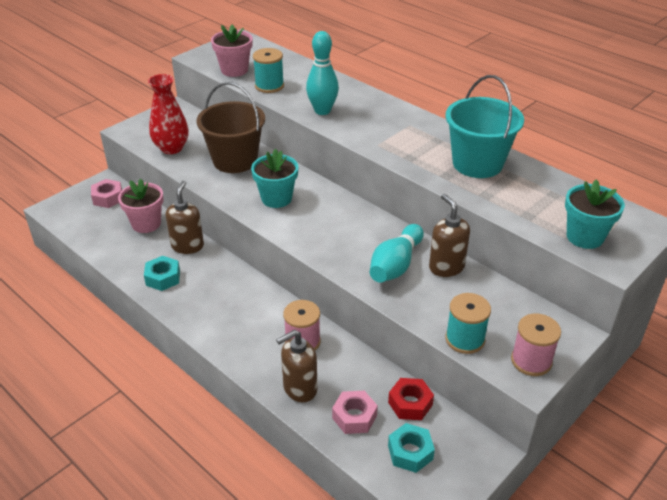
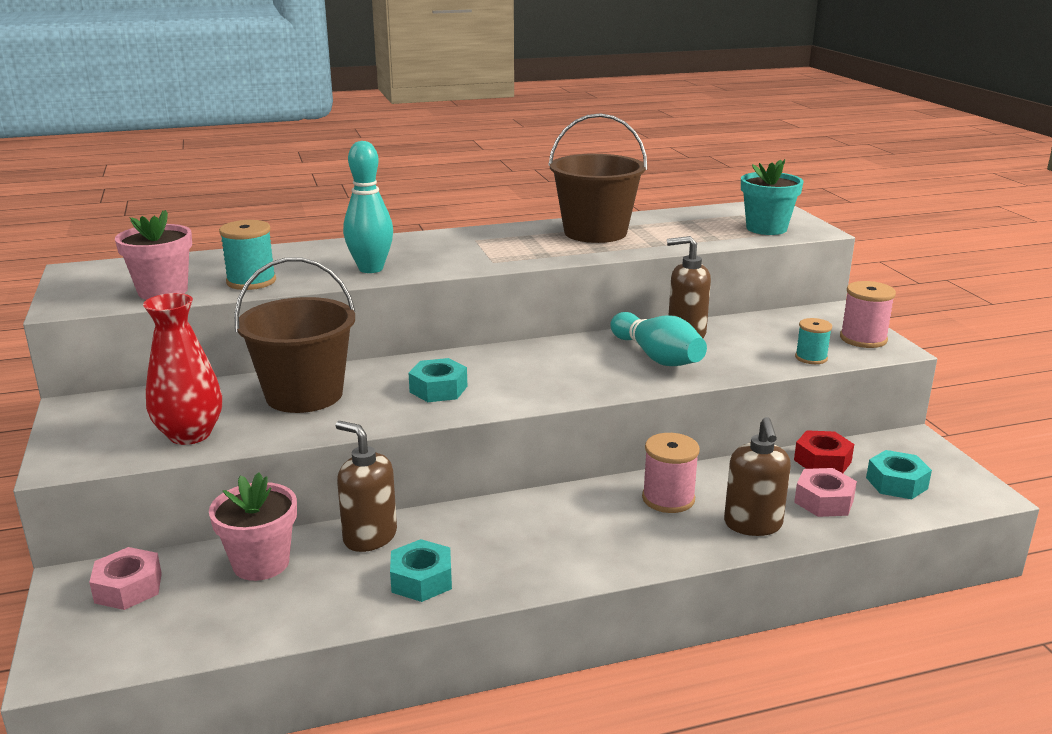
camera: 60 degrees left, 15 degrees down
(276, 198) = (438, 389): turquoise flower pot -> turquoise nut
(465, 339) = (811, 358): turquoise spool -> turquoise spool, size x0.66
(477, 163) = (595, 232): turquoise bucket -> brown bucket

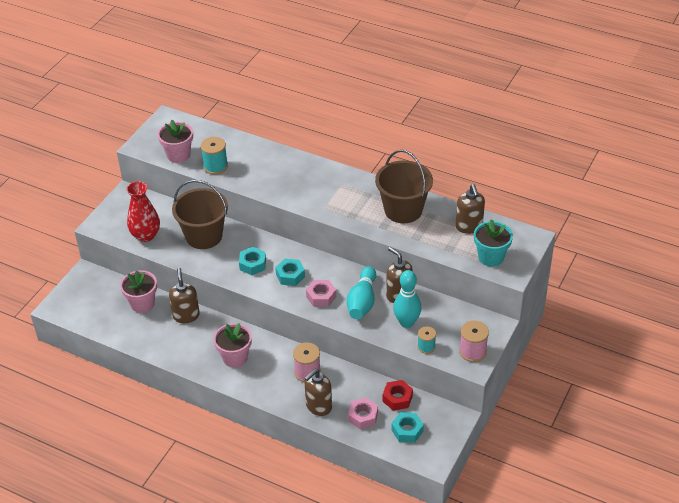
camera: 45 degrees right, 20 degrees up
(128, 588) = (97, 287): pink nut -> pink nut (321, 297)
(371, 269) = (269, 183): turquoise bowling pin -> turquoise bowling pin (406, 322)
(421, 580) = (180, 347): turquoise nut -> turquoise nut (290, 275)
(536, 541) = (235, 357): none -> pink flower pot
(693, 220) = (469, 227): none -> brown soap dispenser

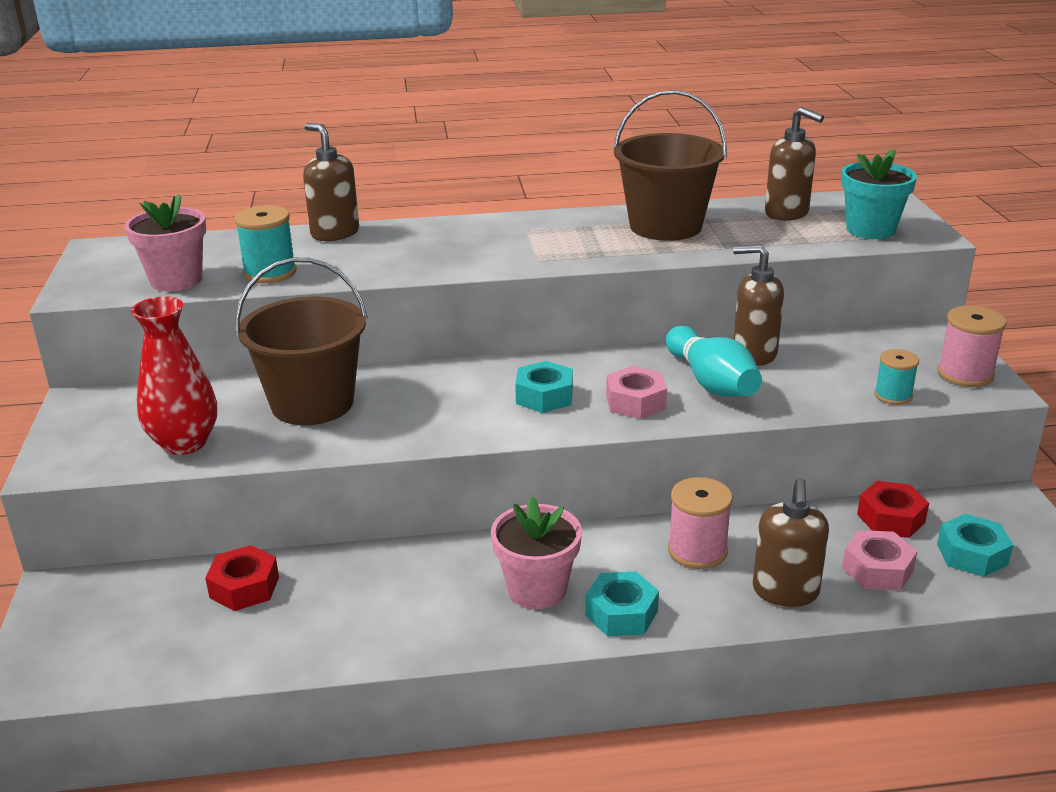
camera: 35 degrees left, 15 degrees down
(142, 304) = (244, 587): pink flower pot -> red nut
(186, 315) = (361, 567): brown soap dispenser -> brown soap dispenser (334, 233)
(252, 264) = (456, 407): turquoise nut -> turquoise nut (621, 613)
(406, 322) = (818, 380): turquoise bowling pin -> none

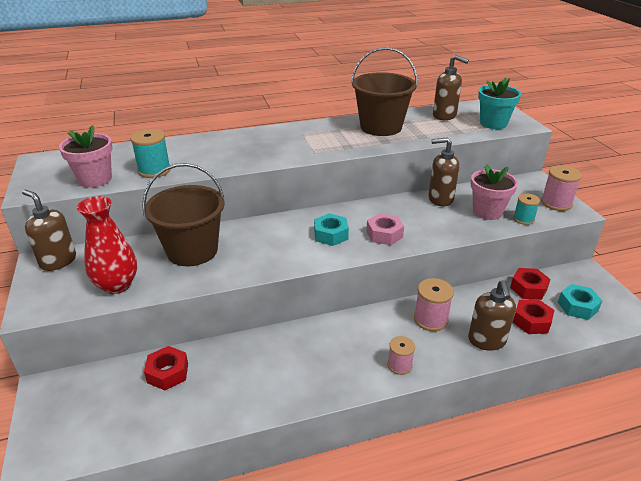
camera: 10 degrees left, 5 degrees up
(334, 233) = (188, 142): brown soap dispenser -> brown soap dispenser (58, 261)
(537, 589) = (346, 354): pink flower pot -> pink flower pot (487, 212)
(621, 613) = (399, 365): turquoise nut -> pink spool
(711, 382) = (422, 218): turquoise bowling pin -> none
(877, 570) = (531, 321): pink nut -> red nut

